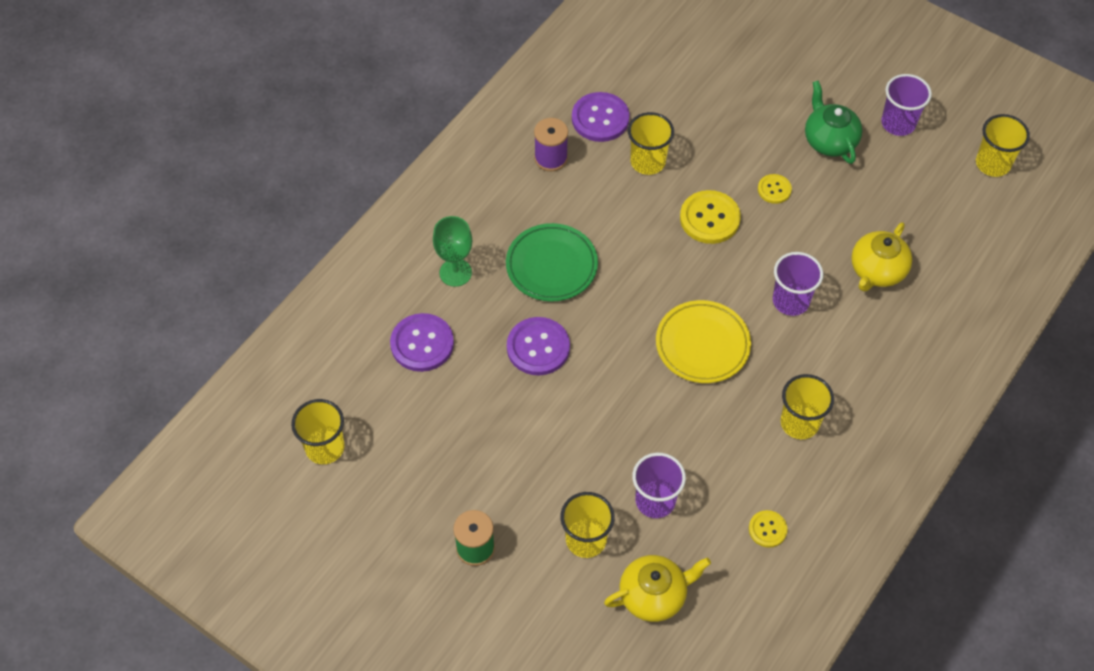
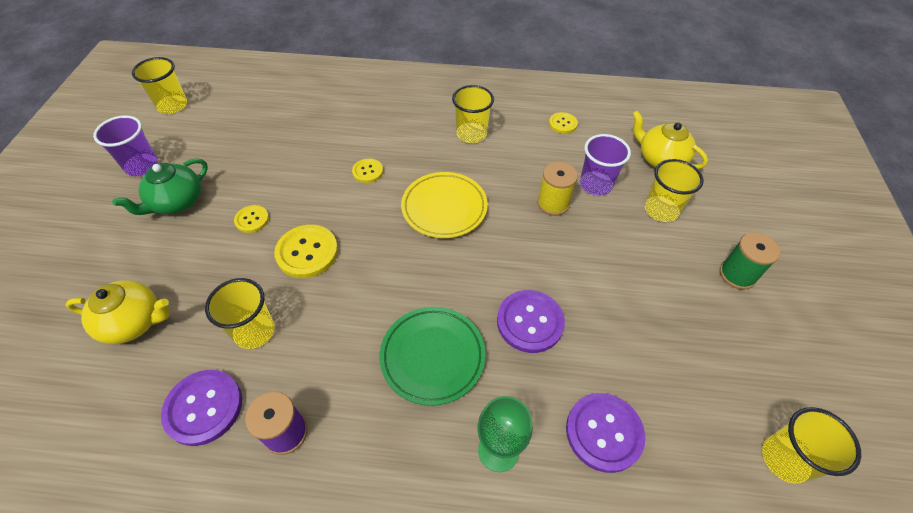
camera: 120 degrees left, 5 degrees down
(653, 443) = (553, 203): none -> yellow spool
(790, 301) = (367, 171): purple cup -> yellow button
(877, 271) = (311, 135): yellow teapot -> yellow teapot (134, 322)

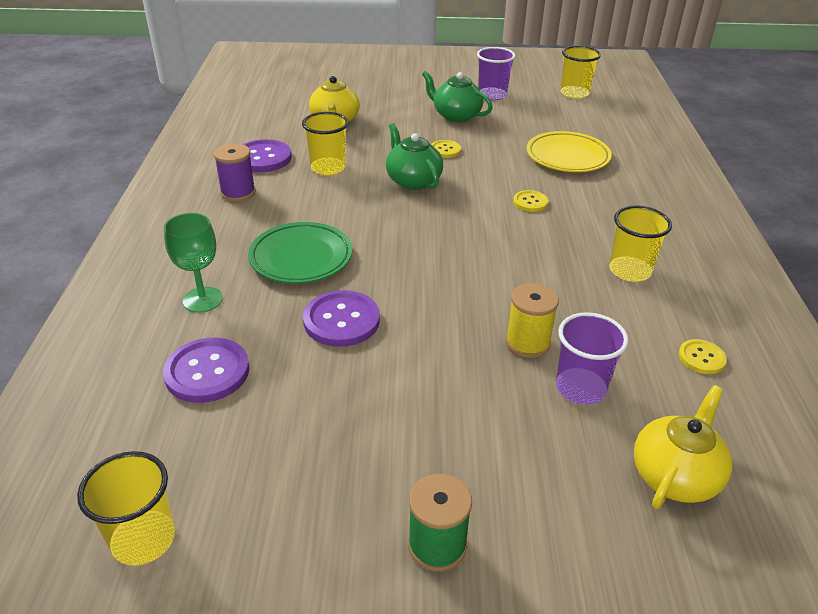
camera: 85 degrees right, 15 degrees down
(307, 252) = (413, 181): yellow button -> green teapot
(444, 208) = (492, 255): yellow plate -> yellow plate (567, 157)
(661, 210) = (552, 462): yellow cup -> none

